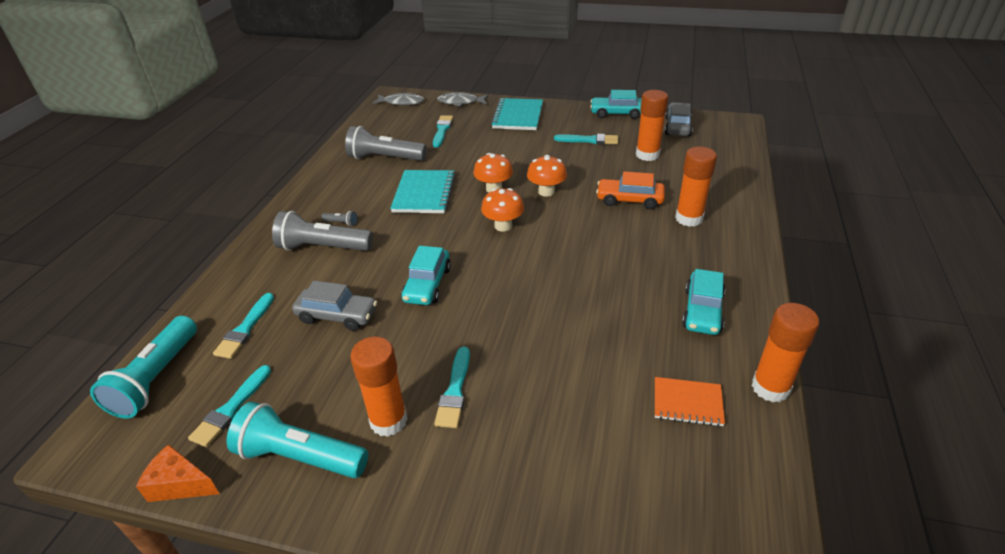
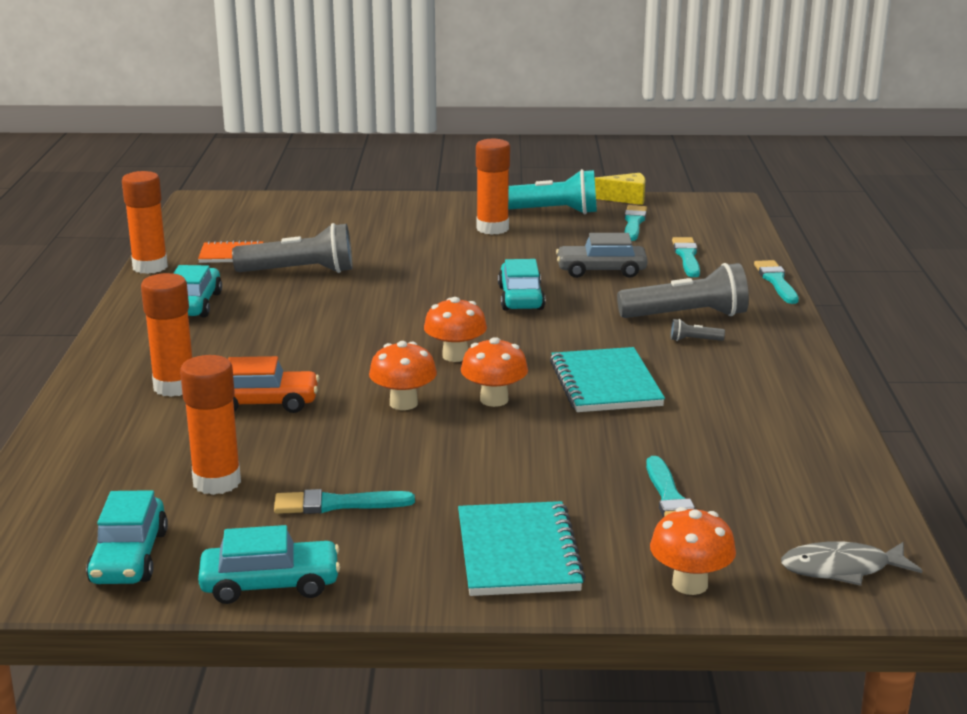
camera: 165 degrees right, 15 degrees down
(156, 378) = (724, 229): turquoise flashlight -> none
(180, 484) = (625, 198): orange cheese -> yellow cheese
(384, 158) = (731, 431): grey flashlight -> grey flashlight (300, 271)
(455, 391) = (444, 244): turquoise brush -> turquoise brush (776, 281)
(460, 102) = (690, 584): grey fish -> orange mushroom
(677, 127) = (129, 557): grey car -> turquoise car

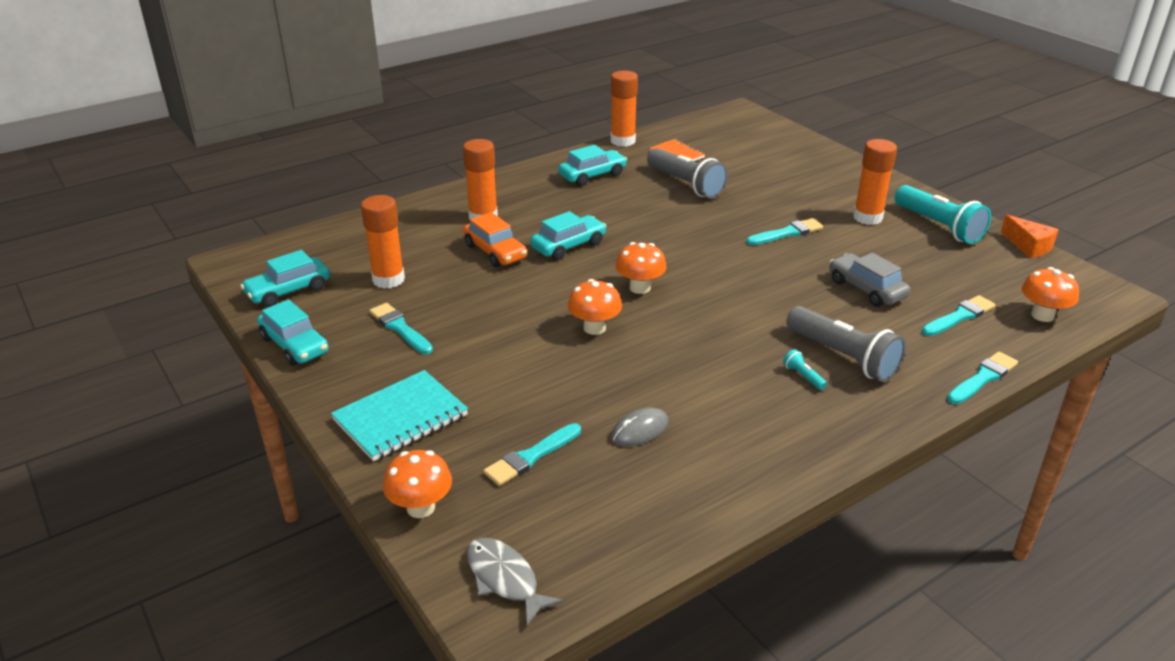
camera: 55 degrees right, 10 degrees up
(403, 403) = (549, 297): orange mushroom -> orange mushroom (1042, 315)
(520, 298) = (766, 275): turquoise car -> turquoise car (568, 246)
(605, 384) = (674, 363): turquoise notebook -> none
(625, 198) = (1028, 246): yellow cheese -> orange cheese
(634, 223) = (984, 268): turquoise brush -> turquoise brush (787, 233)
(689, 434) = (639, 430): none -> grey mouse
(694, 340) = (803, 376): grey flashlight -> turquoise flashlight

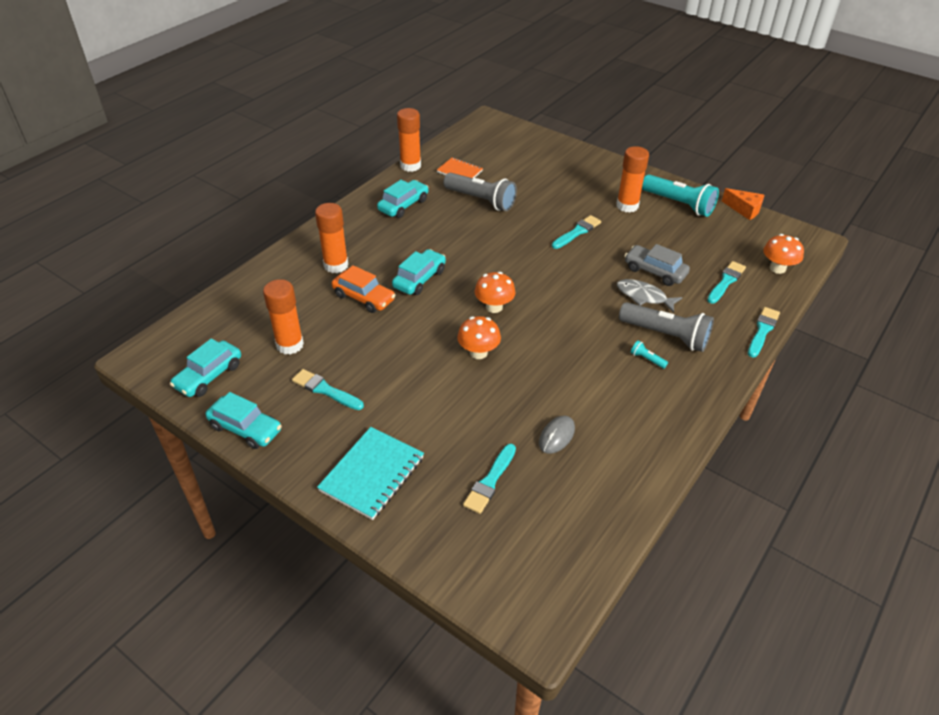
camera: 20 degrees left, 10 degrees up
(420, 507) = (431, 550): orange mushroom -> none
(504, 579) = (525, 591): grey fish -> grey fish (644, 296)

